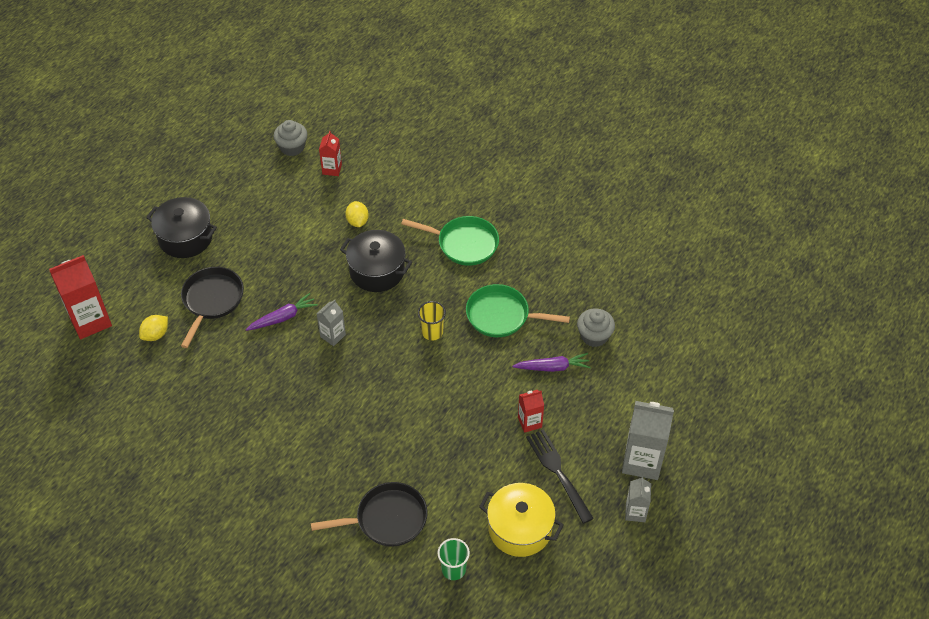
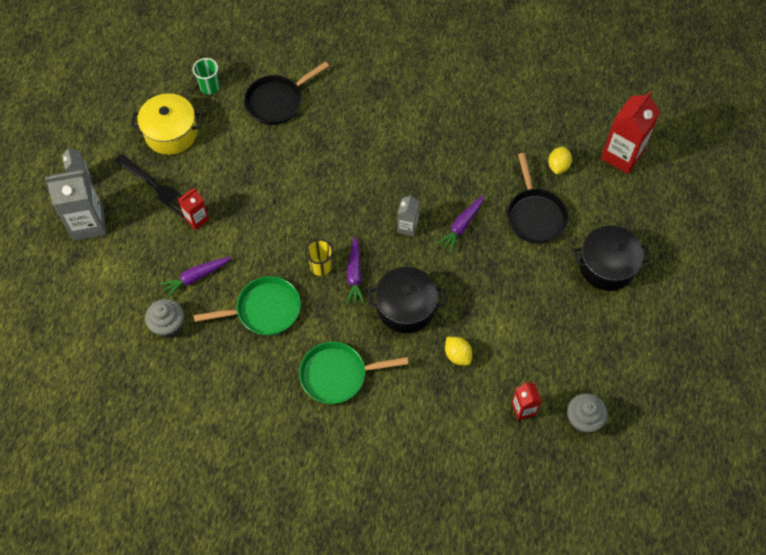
camera: 155 degrees right, 10 degrees up
(405, 314) = (354, 275): none -> purple carrot

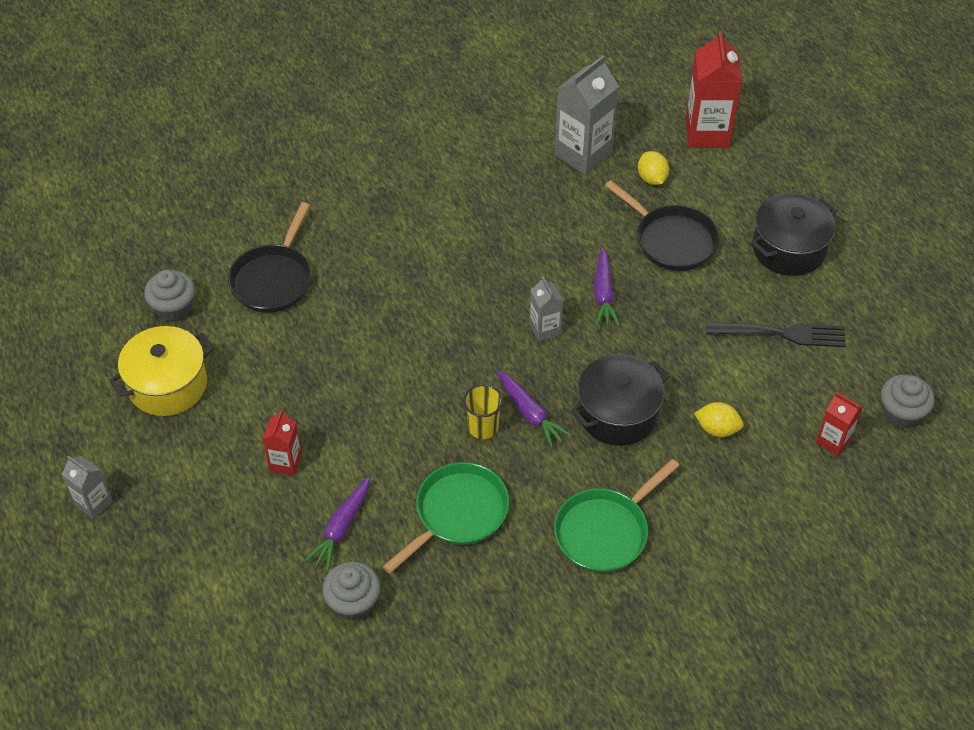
camera: 35 degrees left, 10 degrees down
(88, 224) = (146, 549): grey carton -> grey carton (583, 154)
(156, 187) = (201, 456): black fork -> black fork (780, 334)
(210, 87) = (174, 308): green cup -> grey cupcake

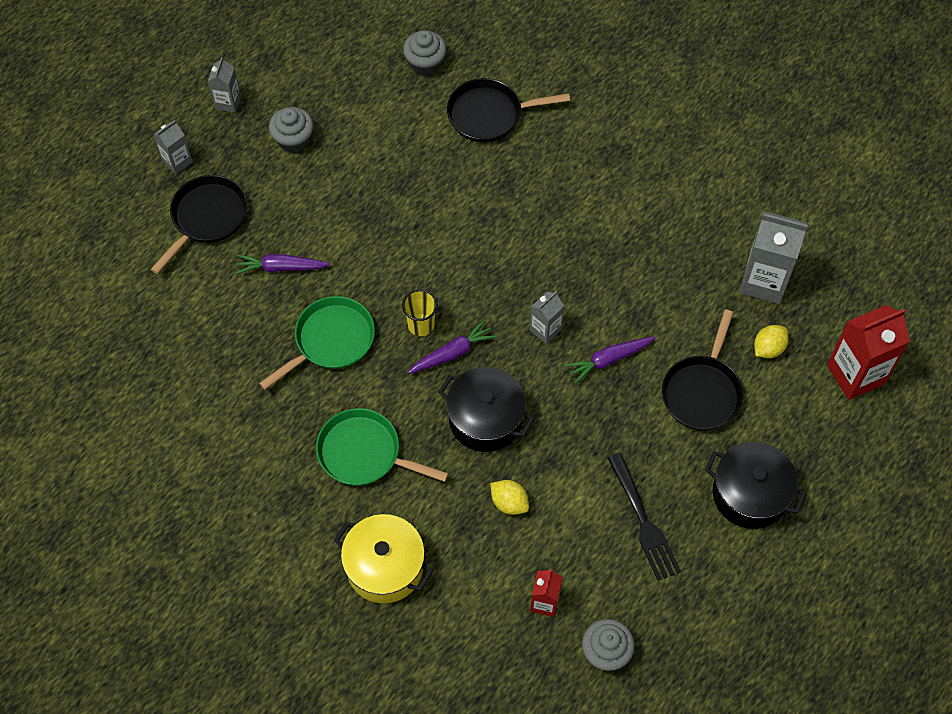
camera: 65 degrees right, 10 degrees up
(138, 582) = (177, 161): none -> grey carton
(168, 385) = (352, 95): yellow pot -> yellow pot (385, 567)
(233, 578) = (206, 218): none -> black pan
(285, 462) = (321, 204): red carton -> none
(353, 602) = (221, 304): grey cupcake -> grey cupcake (293, 139)
(457, 513) = (331, 341): green pan -> green pan turned 60 degrees counterclockwise
(530, 413) = (452, 353): purple carrot -> purple carrot turned 150 degrees counterclockwise
(717, 429) = (509, 503): yellow lemon -> yellow lemon turned 45 degrees counterclockwise

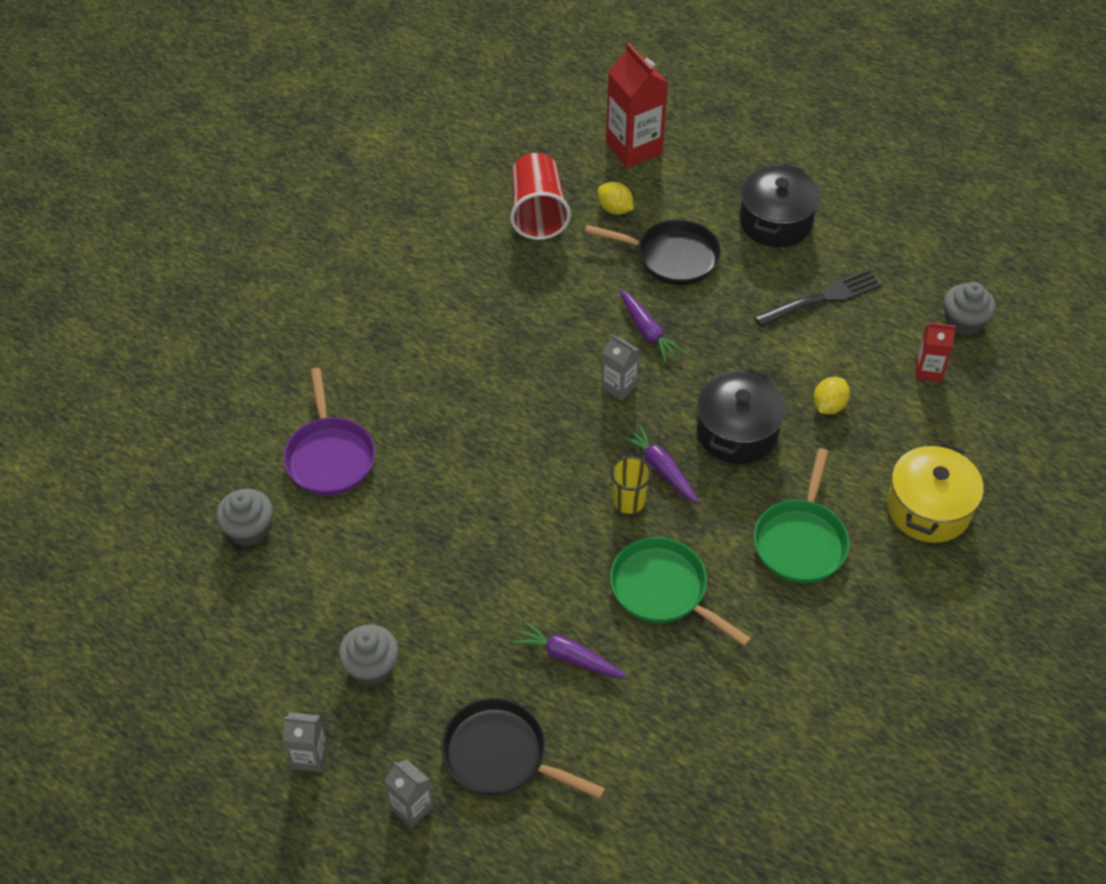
camera: 95 degrees left, 10 degrees down
(281, 267) = (568, 656): purple carrot -> purple carrot turned 120 degrees clockwise
(489, 114) = (330, 456): black pan -> purple pan
(764, 281) = (537, 213): grey carton -> red cup

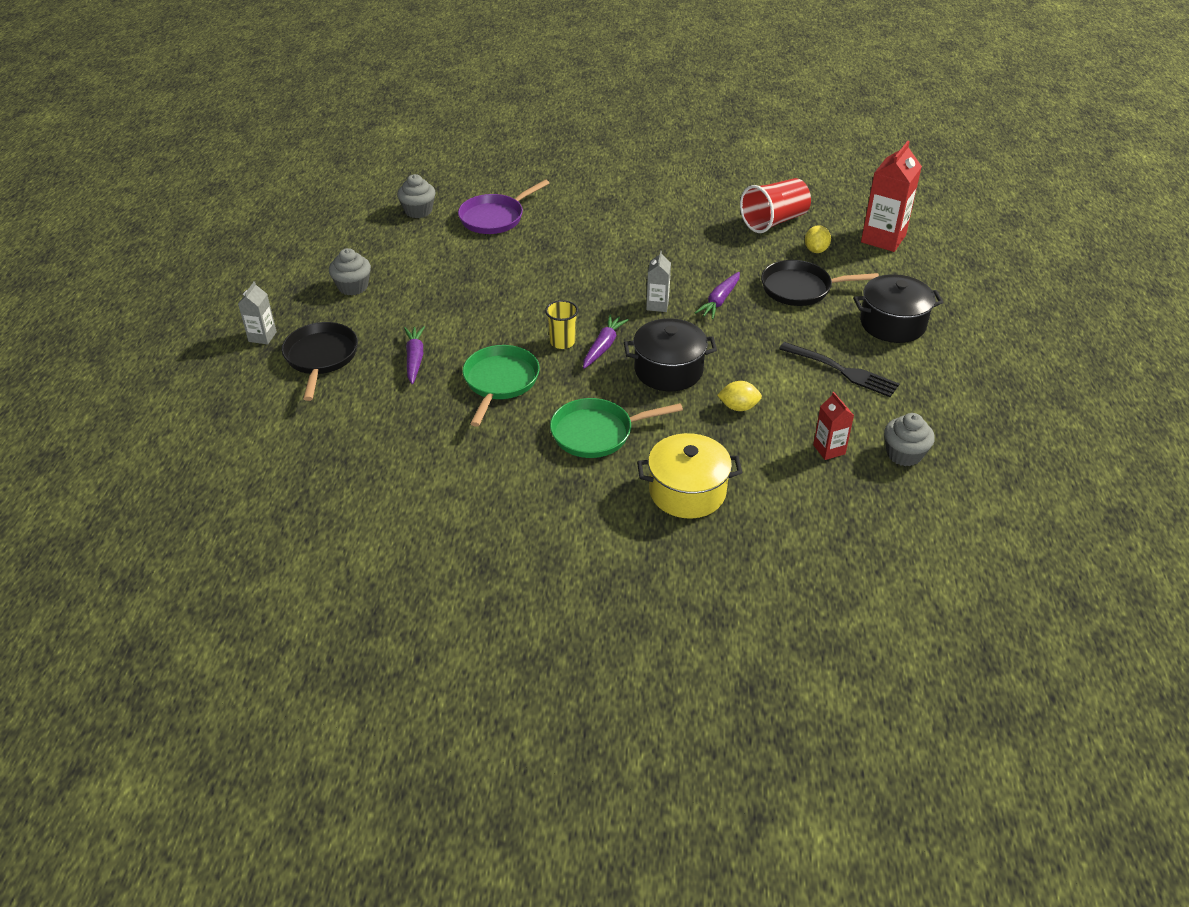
camera: 60 degrees right, 10 degrees down
(310, 757) = (275, 288): grey carton -> none
(672, 257) = (800, 288): black pan -> black pan turned 105 degrees clockwise

